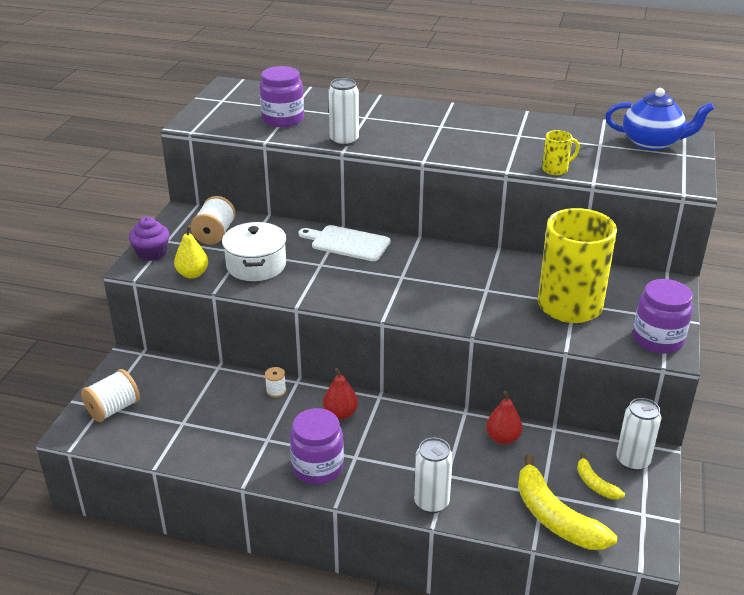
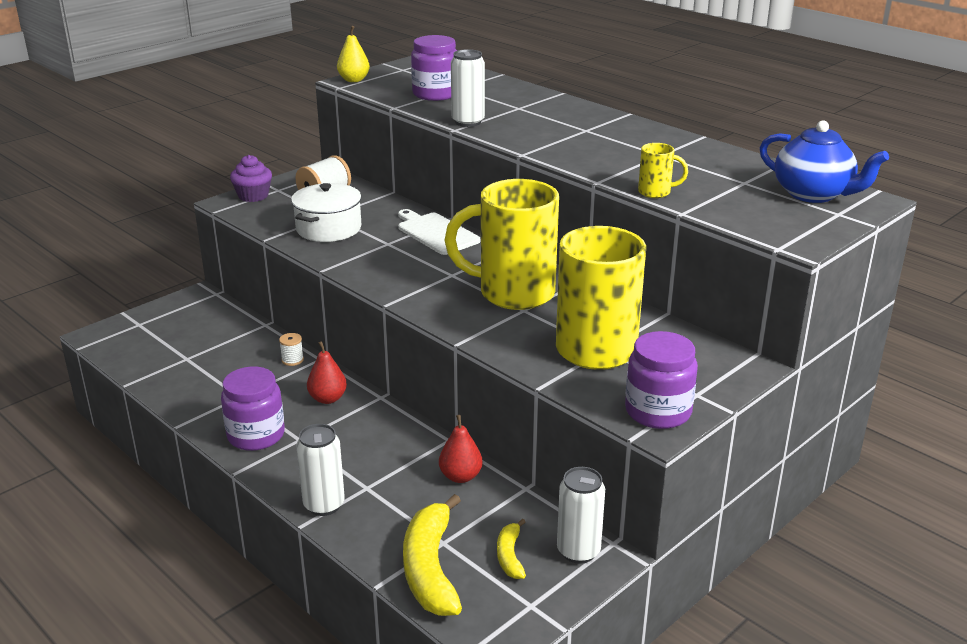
camera: 30 degrees right, 5 degrees down
(113, 409) = (145, 329): white spool -> none
(192, 274) = (266, 220): yellow pear -> yellow pear (354, 80)
(463, 278) = (513, 293): none -> yellow mug

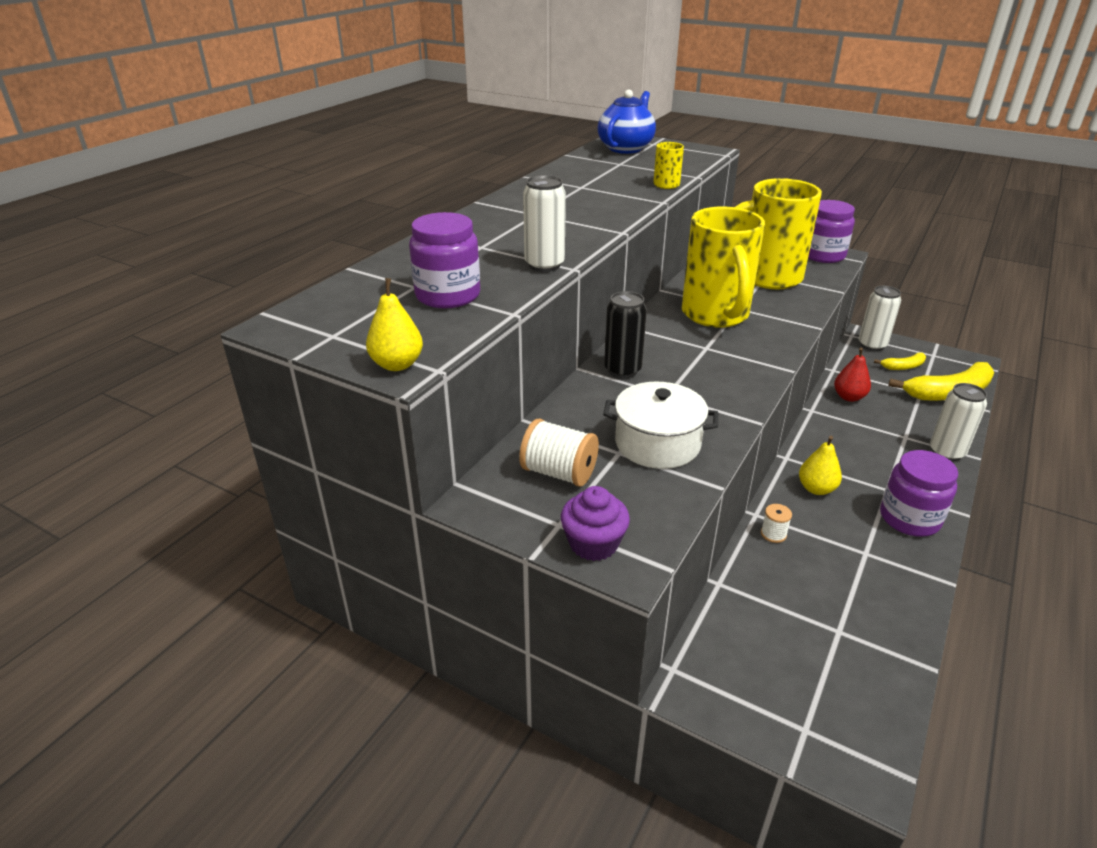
camera: 105 degrees left, 5 degrees up
(328, 398) = (816, 489): red pear -> yellow pear
(436, 233) = (622, 370): white cutting board -> black can

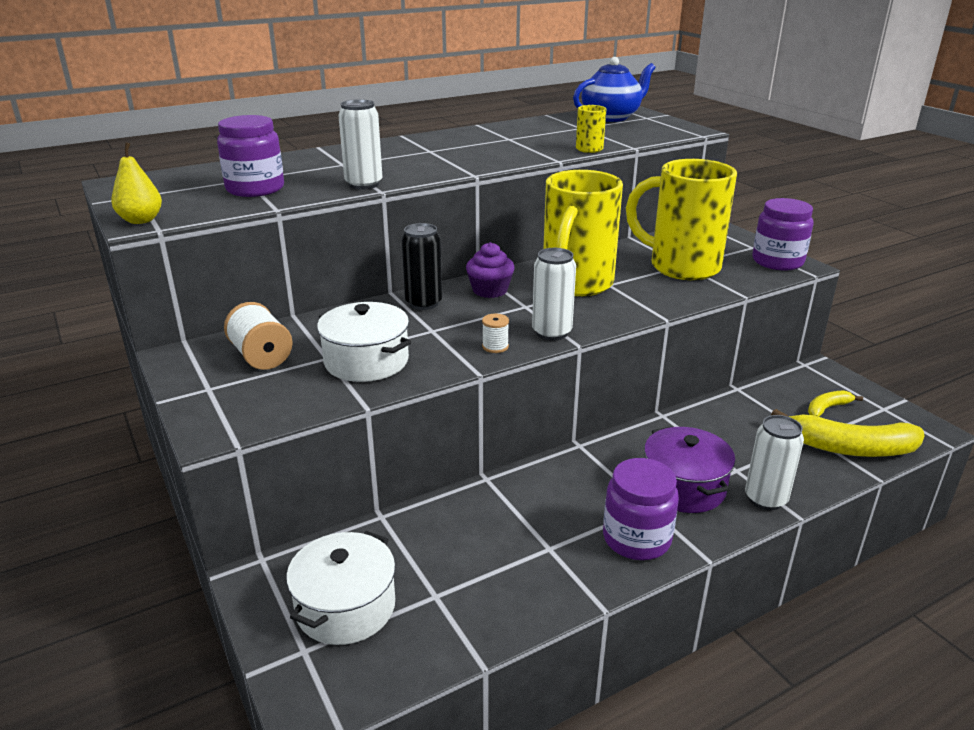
camera: 30 degrees right, 5 degrees down
(593, 544) = (211, 409): purple cupcake -> purple cupcake (490, 290)
(773, 534) = (481, 499): white spool -> white spool (495, 347)
(789, 675) = (345, 607): none -> white pot
(816, 489) = (573, 480): yellow pear -> none
(849, 397) = (720, 416): red pear -> none
(872, 345) = (817, 379): white can -> white can (551, 332)
(890, 464) = (683, 487): none -> purple pot
(903, 366) = (827, 408): yellow banana -> yellow banana turned 135 degrees clockwise

